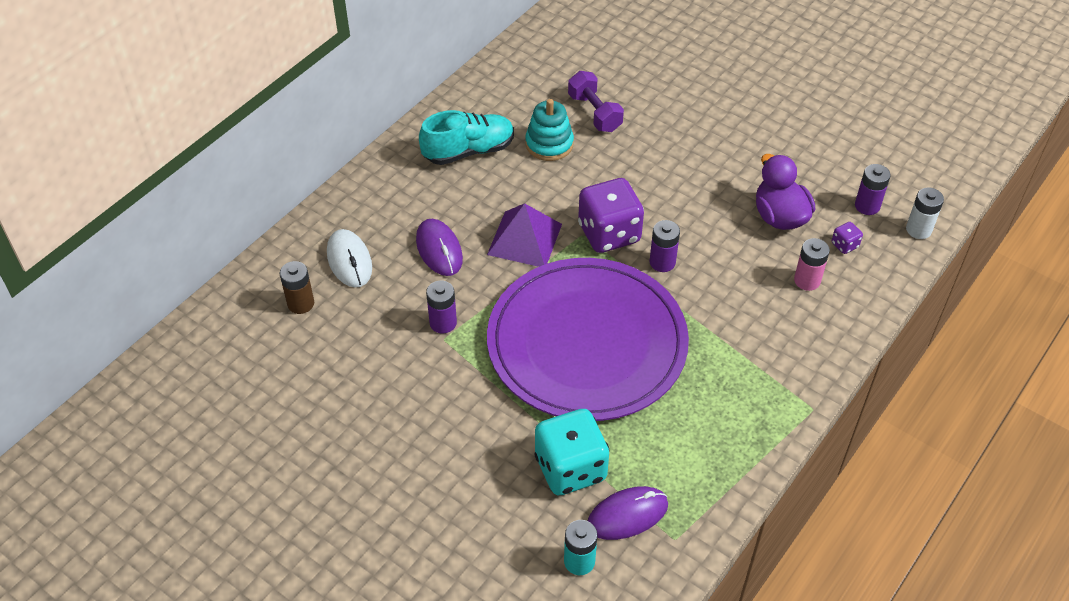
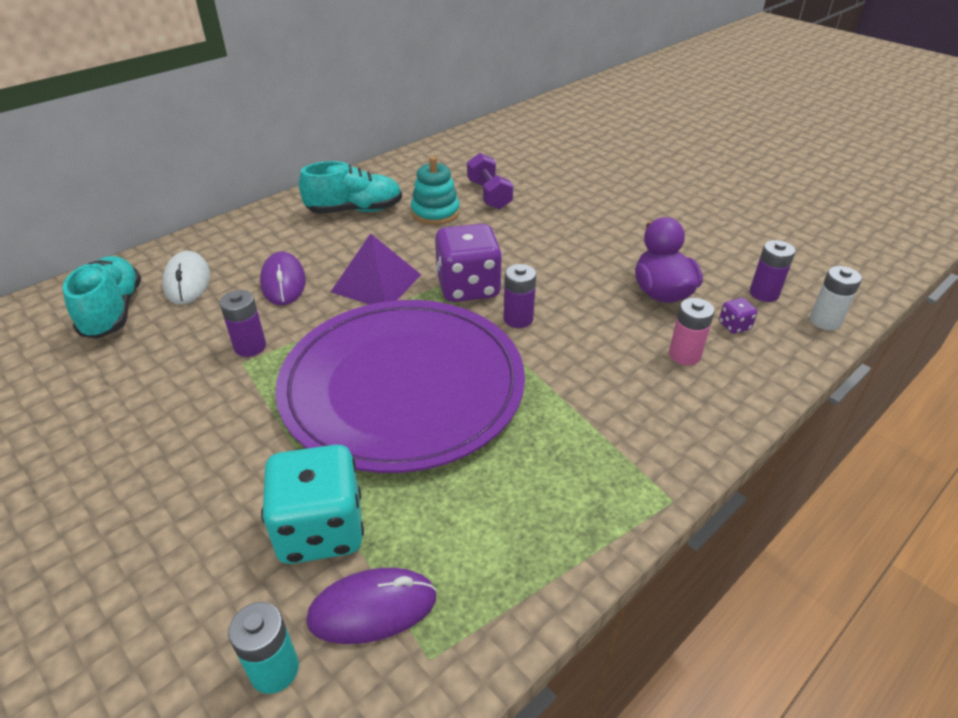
camera: 10 degrees right, 10 degrees down
(301, 303) = (113, 312): brown battery -> turquoise shoe

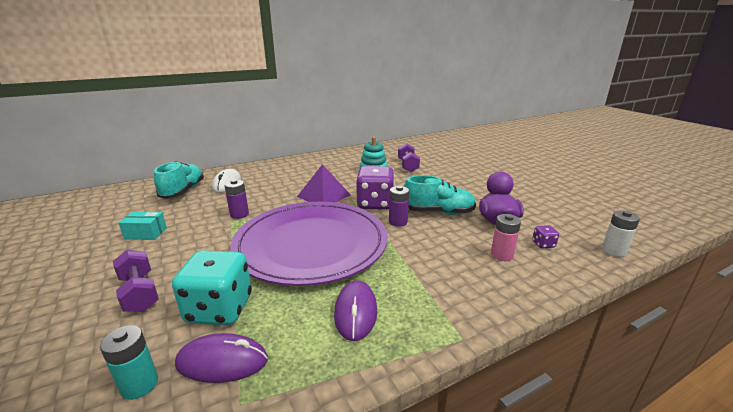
camera: 15 degrees right, 15 degrees down
(104, 415) = (146, 233): none -> turquoise box
(173, 530) = (139, 293): none -> purple dumbbell
(283, 282) = (274, 189): purple mouse -> purple mouse (355, 312)
(355, 210) = (330, 165): turquoise shoe -> turquoise shoe (438, 212)
(764, 293) = (570, 230): purple battery -> none

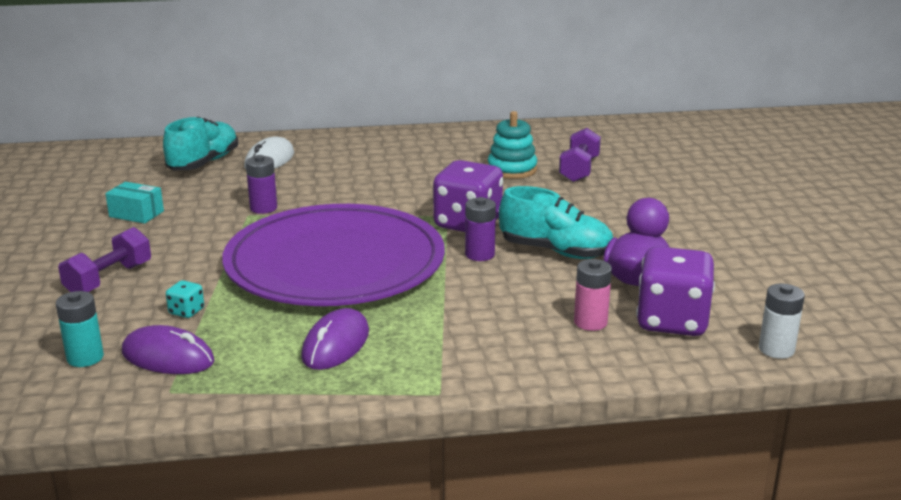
camera: 20 degrees right, 0 degrees up
(139, 293) = (109, 279): purple dumbbell -> purple dumbbell turned 45 degrees clockwise
(219, 309) = (186, 311): turquoise dice -> turquoise dice, size x0.42
(324, 195) = (400, 199): purple pyramid -> none
(543, 244) = (672, 321): purple dice -> purple dice, size x2.39

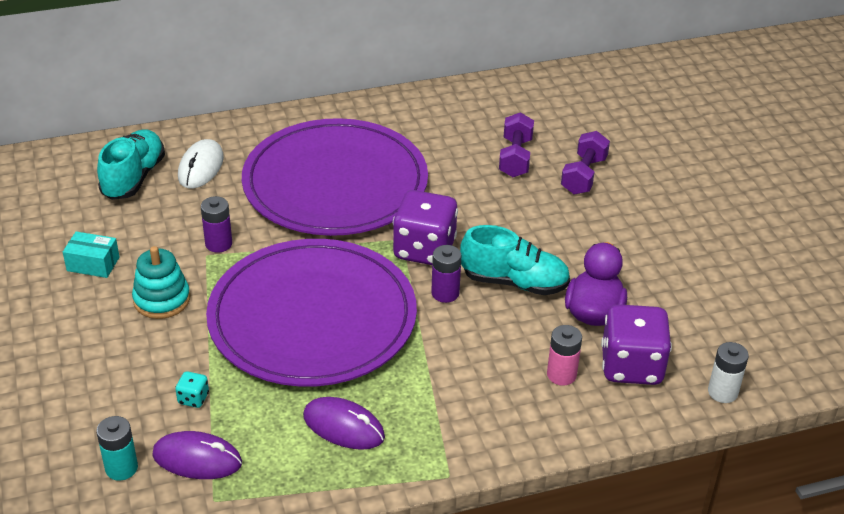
camera: 10 degrees left, 15 degrees up
(109, 279) = (102, 362): purple dumbbell -> purple dumbbell (583, 175)
(335, 344) = (343, 427): purple mouse -> purple mouse turned 75 degrees counterclockwise
(394, 176) = (335, 183): none -> purple plate
(512, 169) = (449, 162): turquoise stacking toy -> turquoise stacking toy (162, 299)

